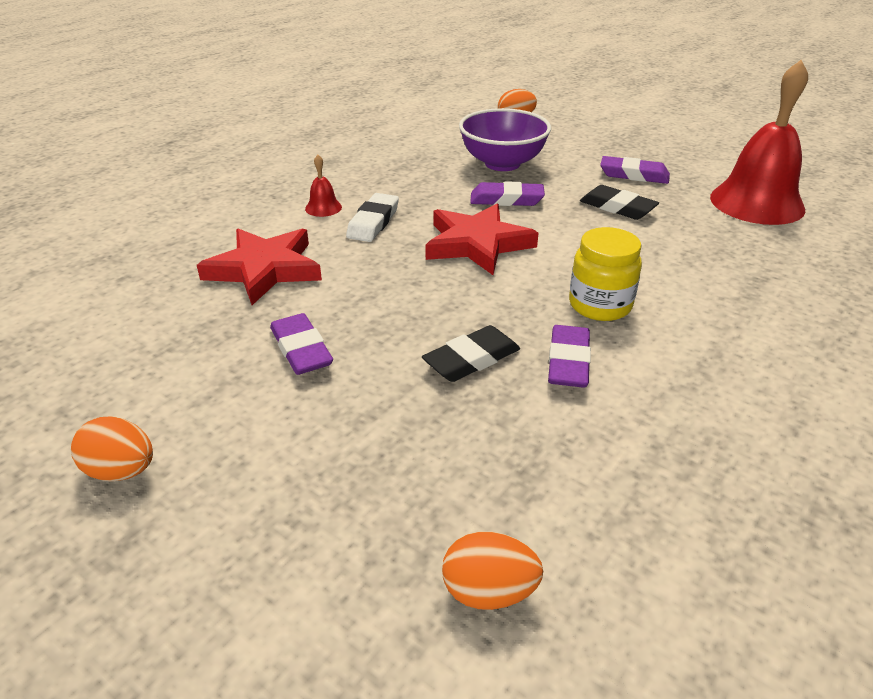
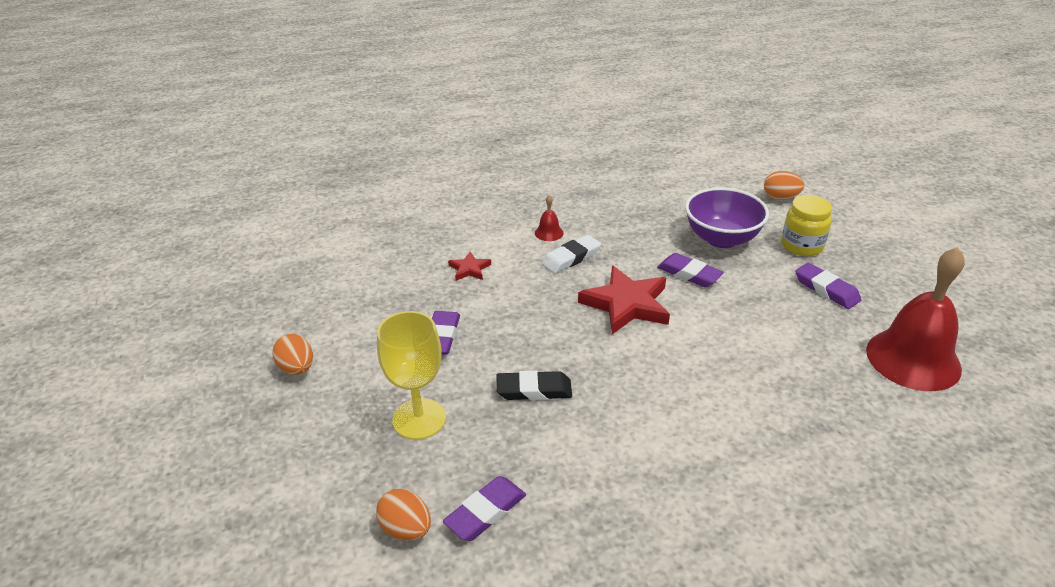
camera: 35 degrees right, 0 degrees up
(264, 269) = (469, 269): red star -> red star, size x0.49
(367, 451) = (419, 419): none -> yellow goblet
(568, 362) = (594, 421): purple eraser -> purple eraser (485, 512)
(600, 305) = (663, 391): yellow jar -> yellow jar (802, 246)
(617, 207) = (774, 315): black eraser -> none

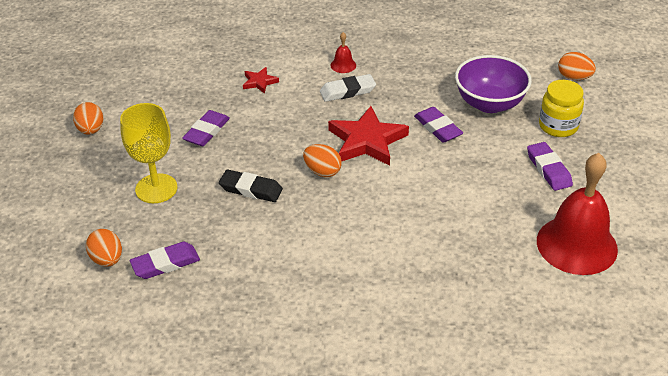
camera: 20 degrees right, 5 degrees up
(601, 349) = (322, 171): none -> orange egg

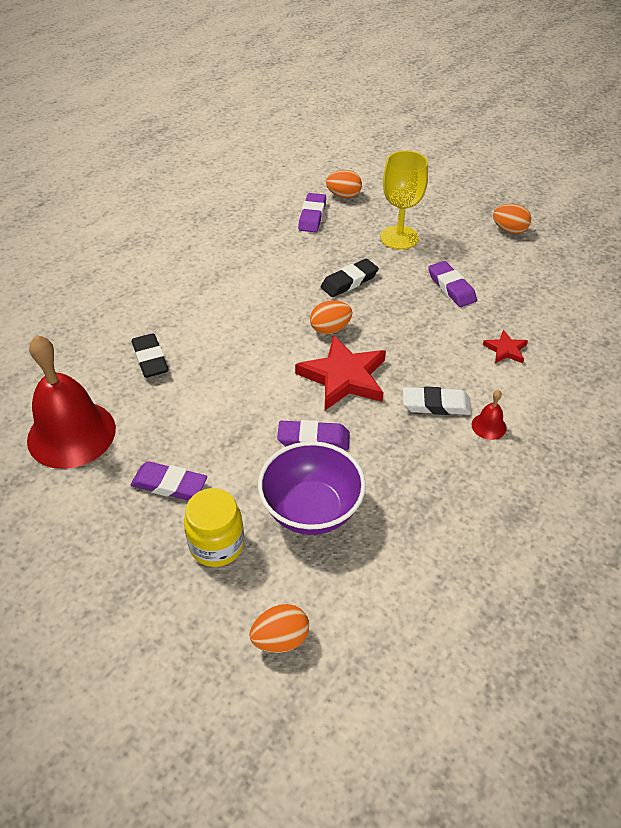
camera: 125 degrees right, 5 degrees up
(347, 91) = (436, 405): white eraser -> white eraser turned 75 degrees clockwise
(463, 252) = (150, 359): none -> black eraser

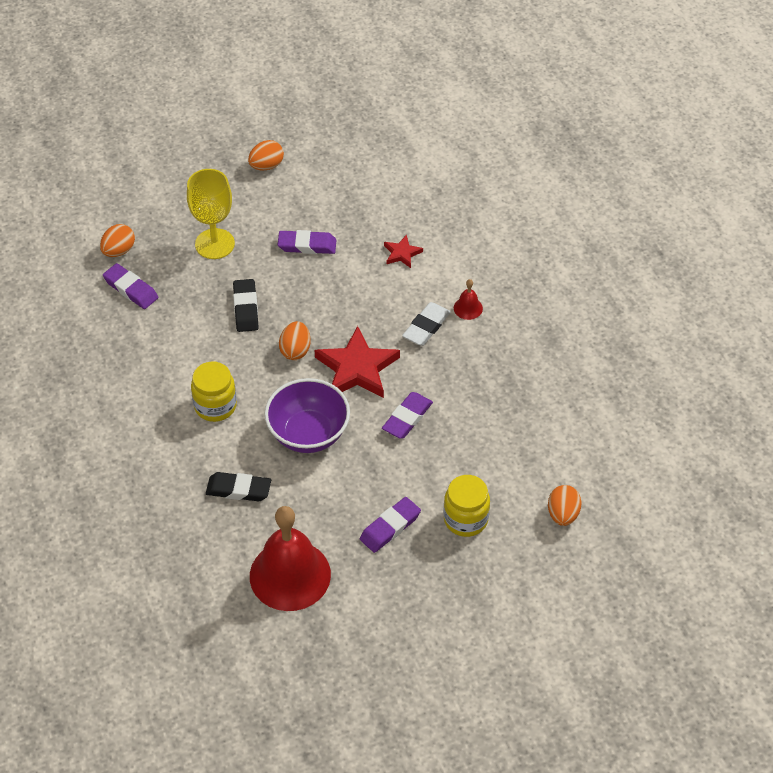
camera: 60 degrees left, 5 degrees up
(231, 307) = (215, 406): none -> yellow jar
(311, 510) = (472, 450): purple bowl -> purple bowl (308, 434)

